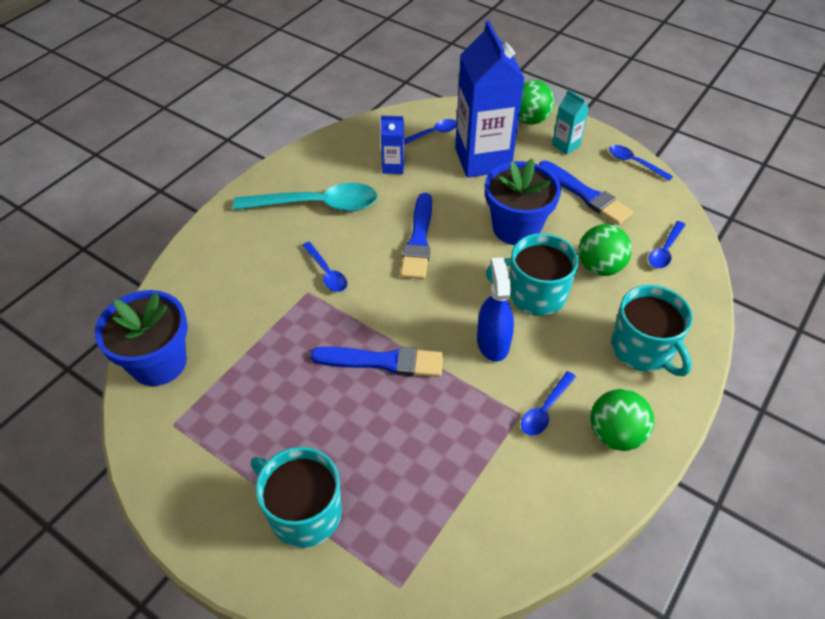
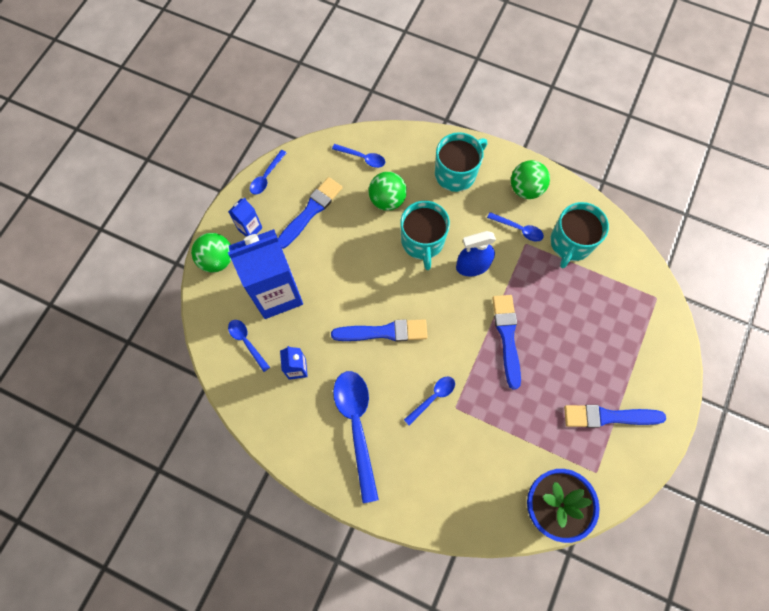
camera: 100 degrees left, 20 degrees up
(237, 459) = (608, 417): none -> blue brush
(303, 512) = (631, 363): turquoise mug -> turquoise mug (570, 243)
(317, 205) = (356, 425): turquoise spoon -> blue spoon
(516, 228) = (357, 260): blue flower pot -> none
(565, 145) = (250, 229): turquoise carton -> blue carton

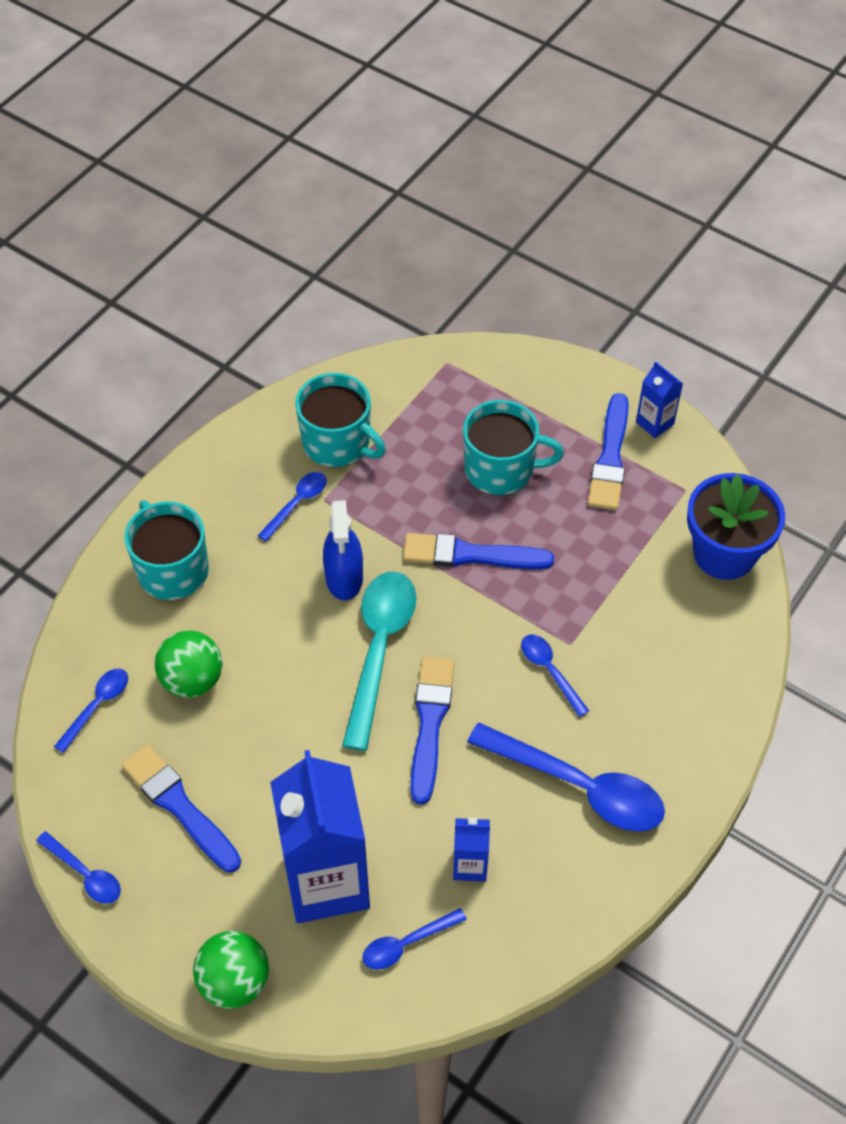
camera: 80 degrees left, 15 degrees down
(250, 229) = (186, 915): blue carton -> blue carton (654, 423)
(356, 425) = (579, 786): blue spoon -> blue spoon turned 150 degrees counterclockwise
(422, 242) = (284, 640): turquoise mug -> turquoise mug (501, 469)
(427, 295) = (379, 649): none -> turquoise spoon
(526, 189) = (230, 480): green ball -> none

